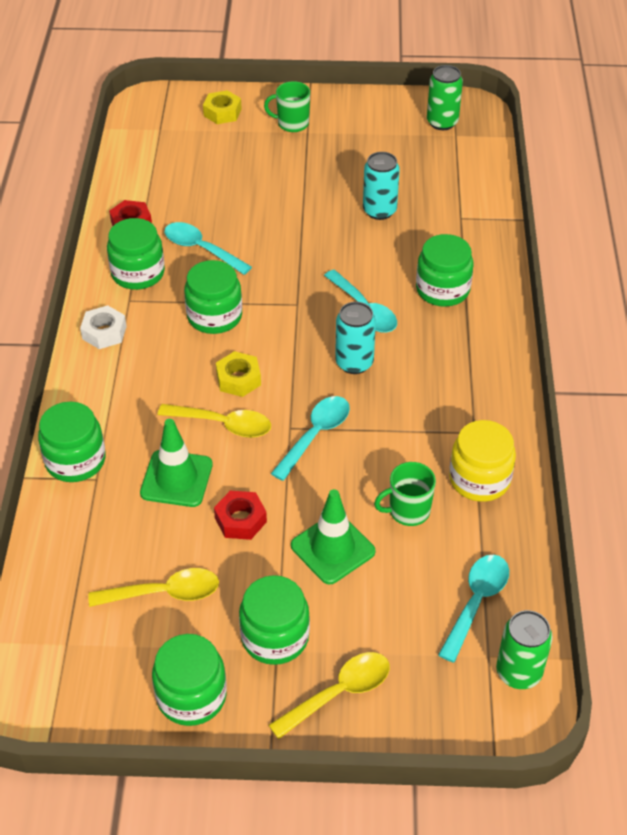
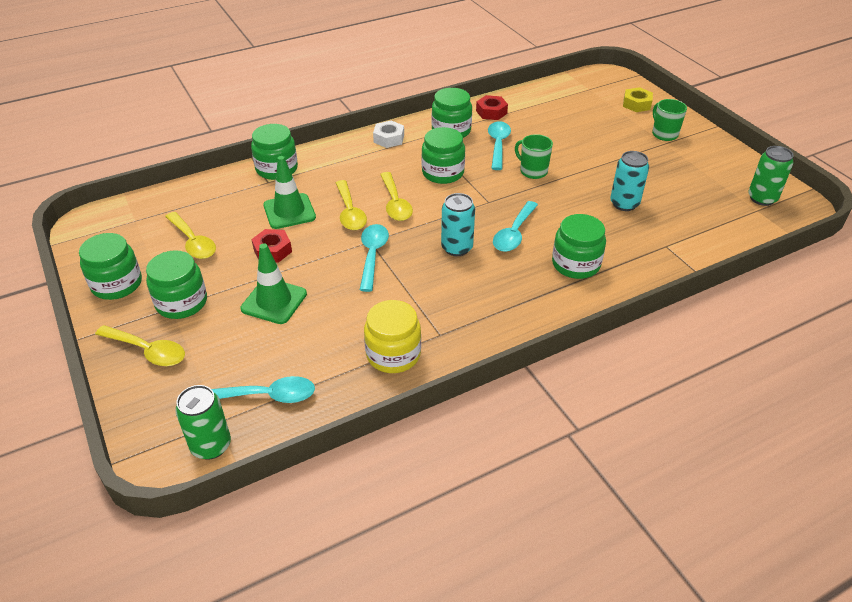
camera: 60 degrees right, 5 degrees down
(238, 379) = (395, 203): yellow nut -> yellow spoon
(315, 435) = (372, 255): turquoise spoon -> turquoise spoon turned 90 degrees counterclockwise
(408, 511) = (334, 326): green mug -> green mug (533, 171)

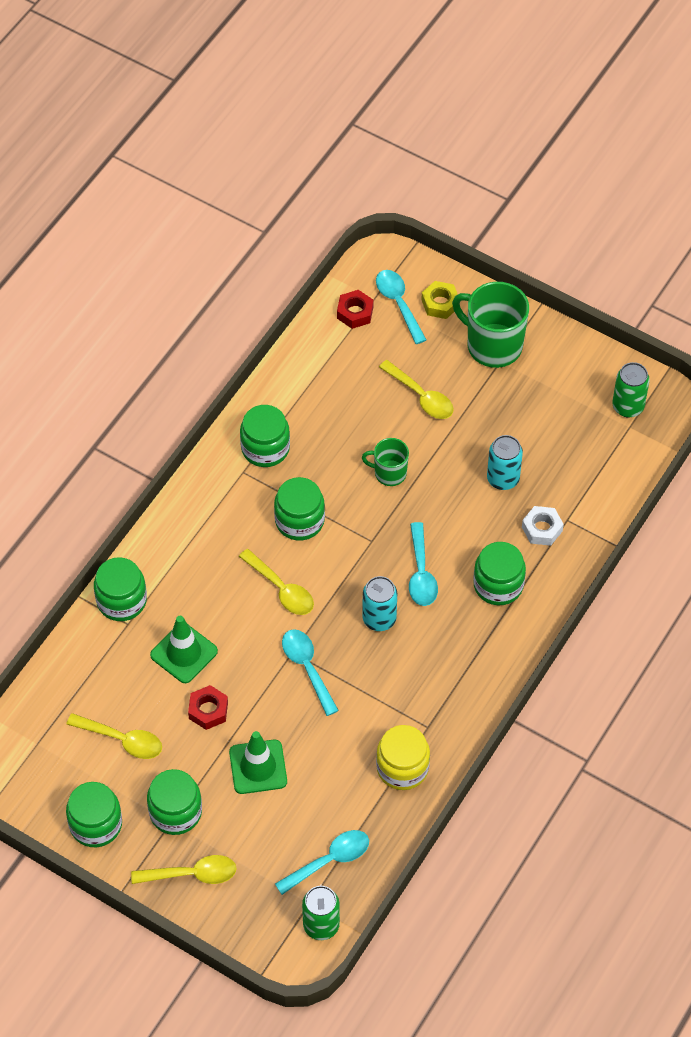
camera: 30 degrees left, 15 degrees up
(350, 212) = (245, 624): yellow spoon -> yellow spoon (421, 396)
(389, 139) = (206, 494): white nut -> white nut (542, 529)
(491, 112) = (289, 394): red nut -> red nut (355, 313)
(498, 145) = (329, 448): turquoise spoon -> turquoise spoon (398, 304)
(664, 134) = (493, 345): green mug -> green mug, size x1.79

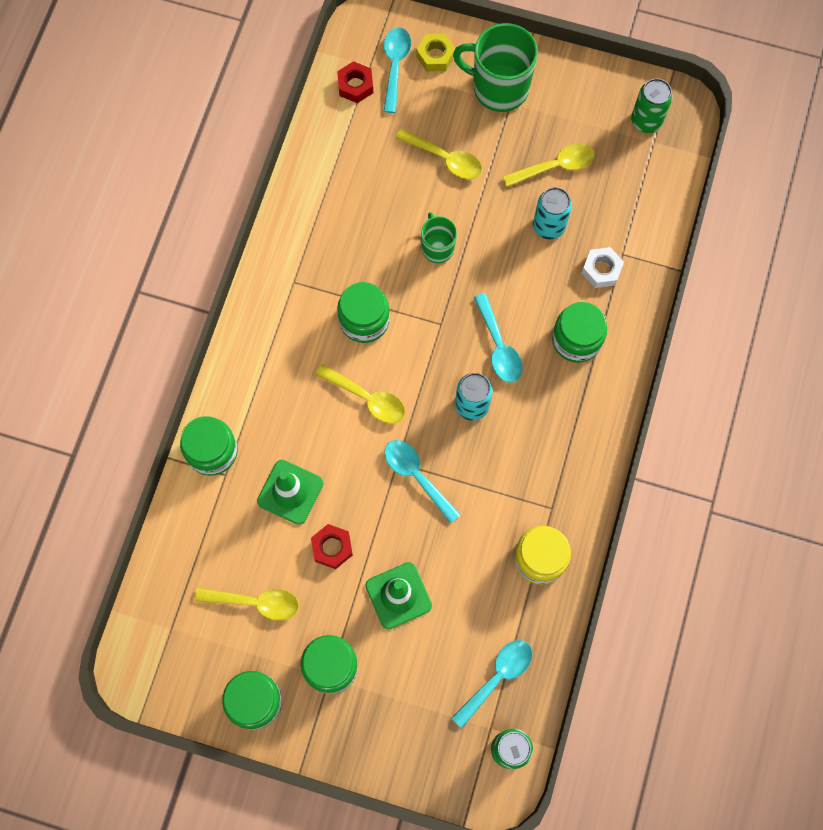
camera: 15 degrees left, 15 degrees up
(192, 874) = (366, 729): yellow spoon -> yellow spoon (555, 166)
(265, 448) = (308, 251): green jar -> none
(389, 473) = (437, 248): green mug -> green mug turned 75 degrees clockwise
(398, 304) = (395, 66): turquoise spoon -> turquoise spoon turned 45 degrees clockwise

